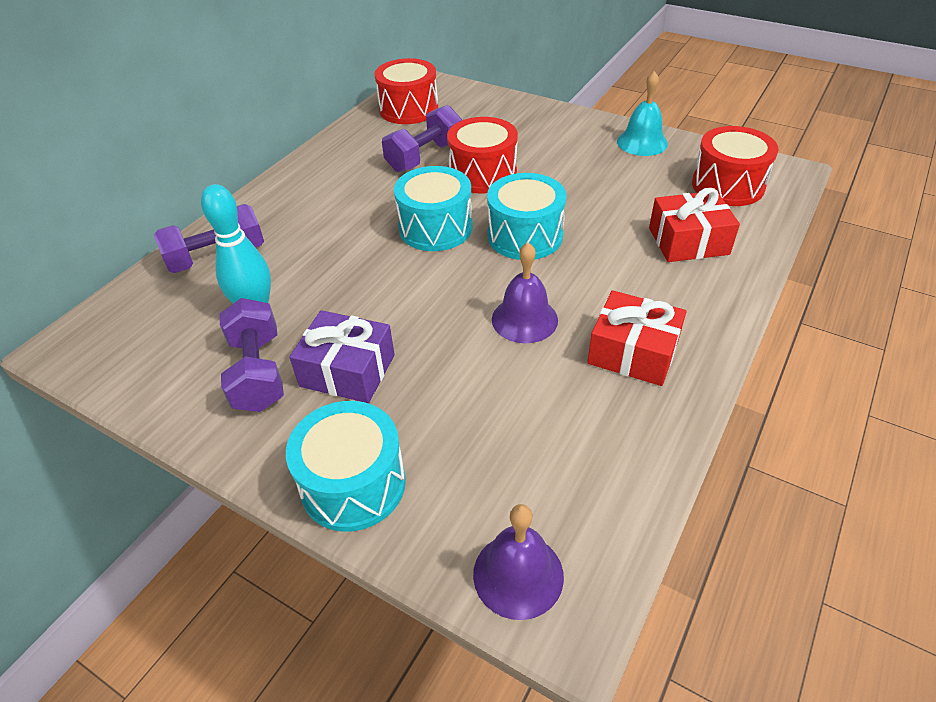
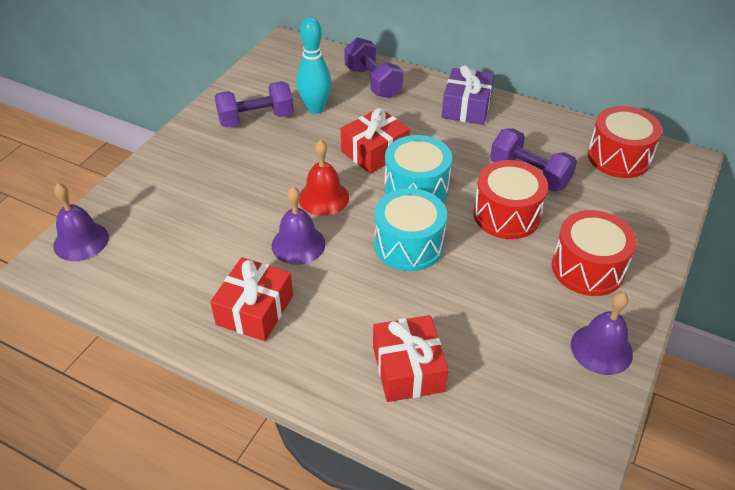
camera: 85 degrees right, 0 degrees up
(347, 370) = (253, 157): purple gift -> purple gift (466, 107)
(353, 484) = (160, 169): turquoise drum -> none
(364, 257) = (374, 152): none -> red gift
(443, 299) = (323, 197): none -> red bell
(642, 142) = (601, 349): turquoise bell -> purple bell
(727, 185) = (520, 423): red drum -> red drum (587, 268)

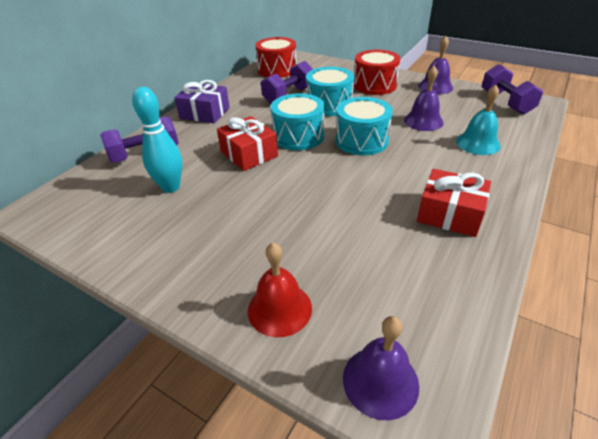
camera: 85 degrees left, 5 degrees down
(256, 119) = (170, 228): purple dumbbell -> purple dumbbell (505, 102)
(298, 244) = (366, 192): purple bell -> purple bell (423, 121)
(323, 197) = (306, 180): red bell -> red bell (279, 309)
(408, 369) = (478, 143): red gift -> turquoise bell
(506, 215) = (329, 105): red drum -> turquoise drum

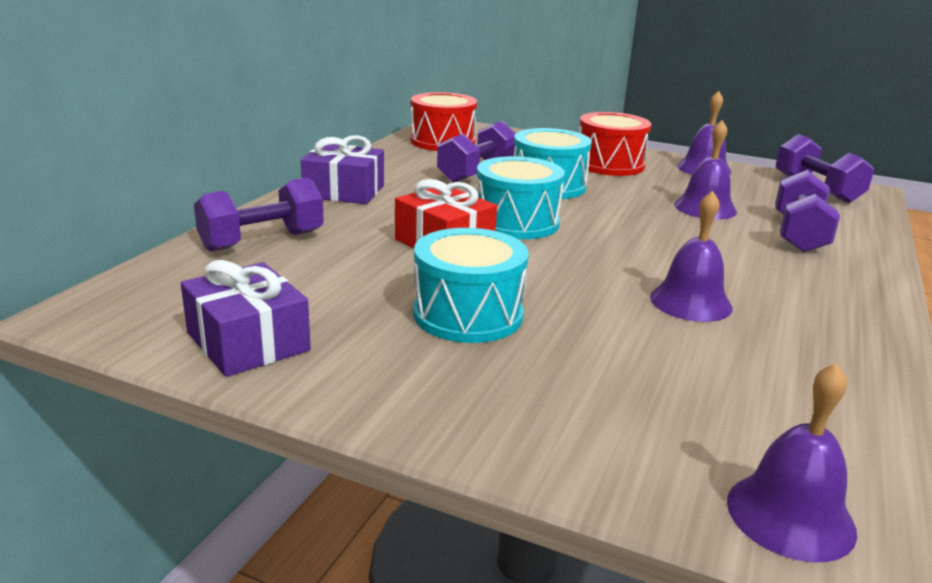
camera: 10 degrees left, 15 degrees down
(111, 232) = (248, 341): none -> purple gift
(171, 187) = (328, 283): turquoise bowling pin -> none
(279, 309) = (587, 433): red bell -> none
(361, 140) = (620, 229): turquoise drum -> turquoise drum (468, 314)
(383, 202) = (690, 302): none -> purple bell
(450, 214) = (798, 315): red gift -> none
(478, 143) = (799, 235): turquoise bell -> purple dumbbell

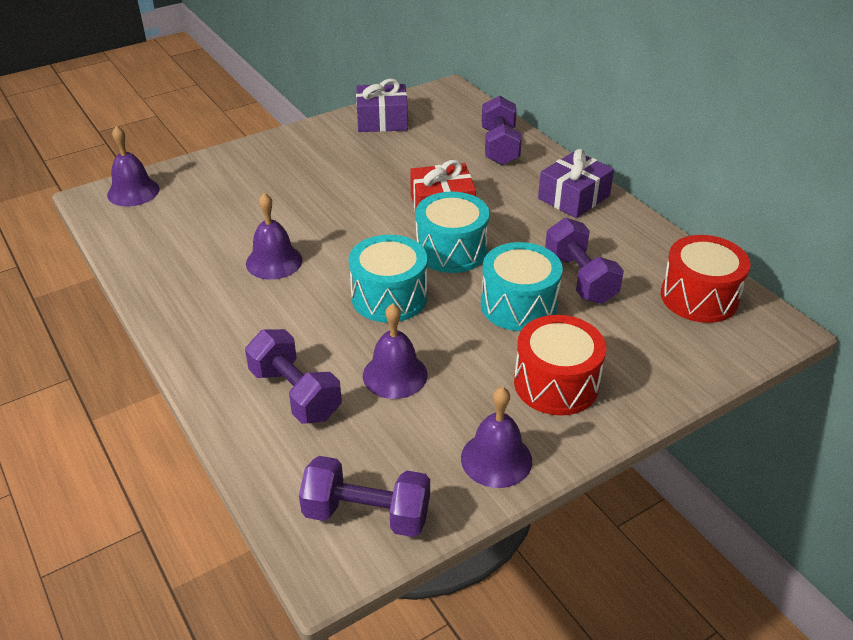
camera: 125 degrees right, 15 degrees up
(468, 314) = (345, 181): turquoise drum -> turquoise drum (389, 297)

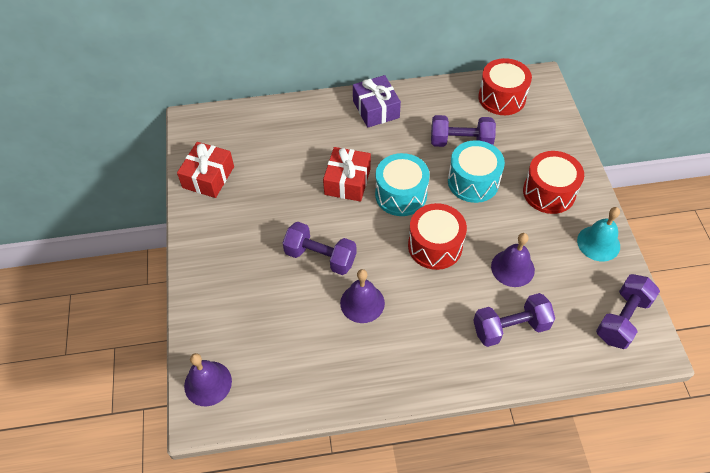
camera: 65 degrees left, 15 degrees up
(382, 120) = (208, 177): purple gift -> red gift
(389, 297) = (435, 246): turquoise drum -> red drum
(496, 459) = (598, 243): purple bell -> turquoise bell
(499, 147) = (292, 122): purple dumbbell -> purple dumbbell (320, 257)

